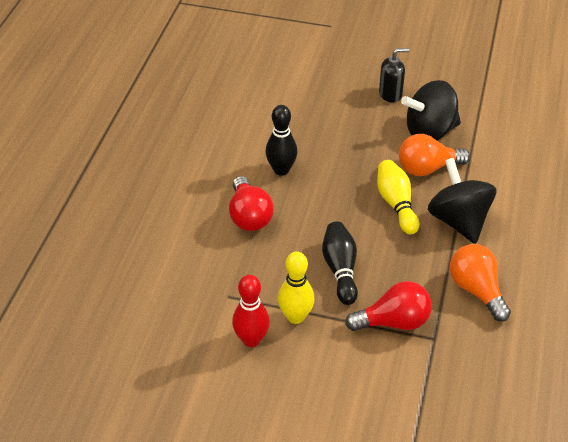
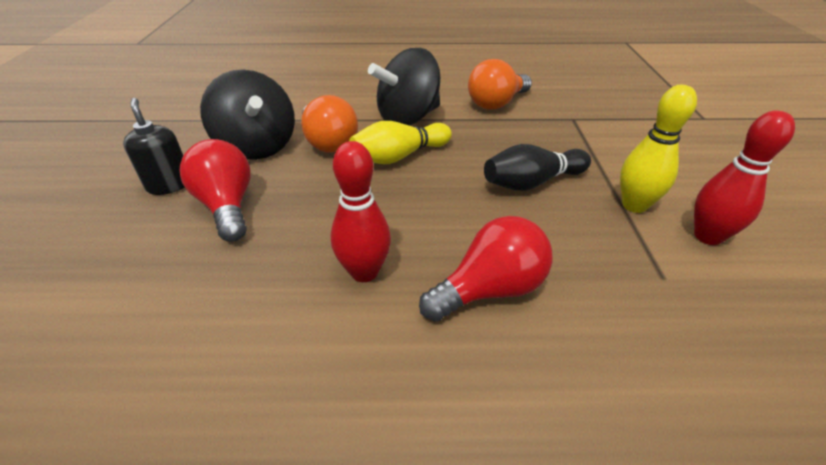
camera: 105 degrees left, 5 degrees down
(281, 170) = (364, 272): black bowling pin -> red bowling pin
(393, 322) = (575, 140): red light bulb -> red light bulb (227, 206)

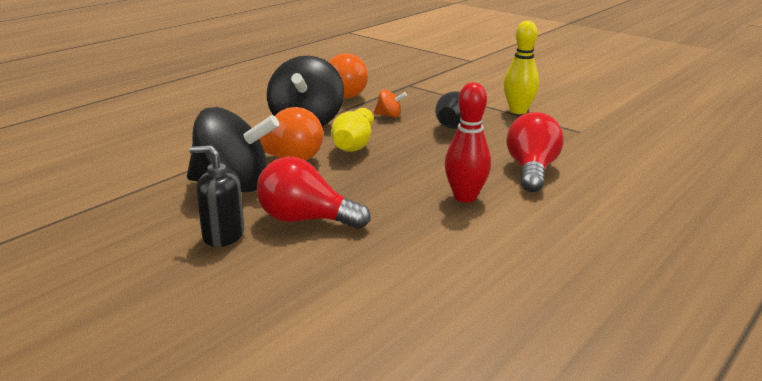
camera: 50 degrees left, 15 degrees down
(485, 143) = (389, 116): none -> orange spinning top
(707, 236) = (566, 109): red bowling pin -> none

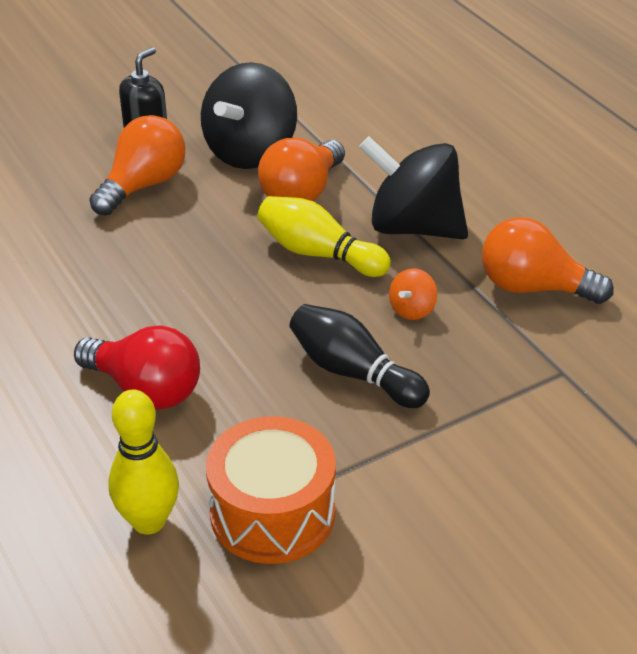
camera: 110 degrees right, 15 degrees up
(305, 220) = (143, 185): red light bulb -> orange light bulb
(465, 197) = (116, 305): red bowling pin -> none
(518, 111) = (375, 470): yellow bowling pin -> yellow bowling pin (148, 521)
(573, 126) = (272, 513): none -> orange drum

